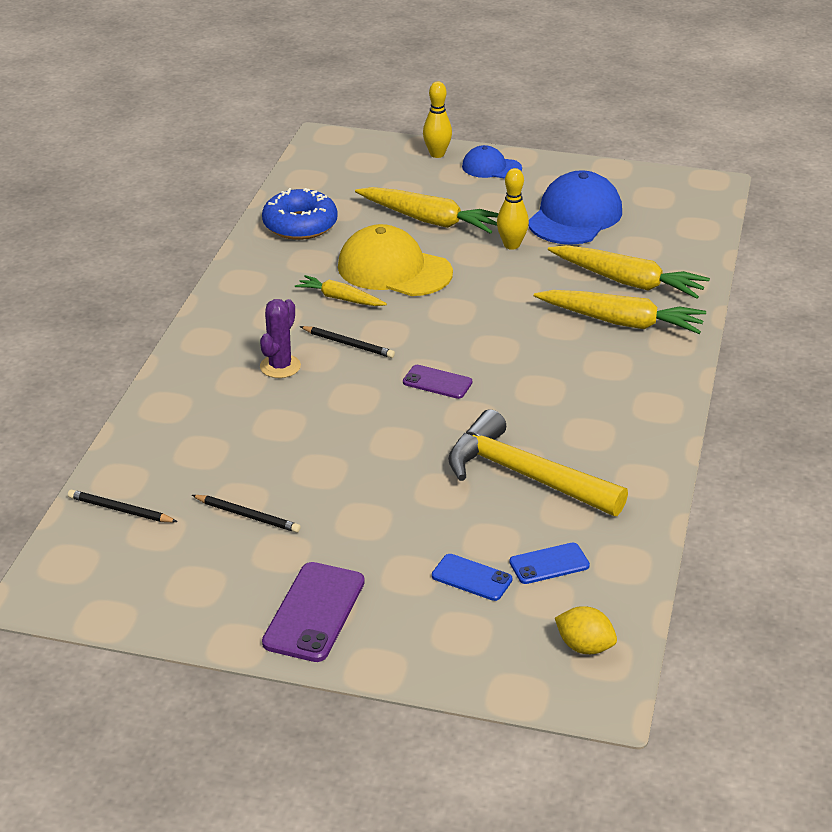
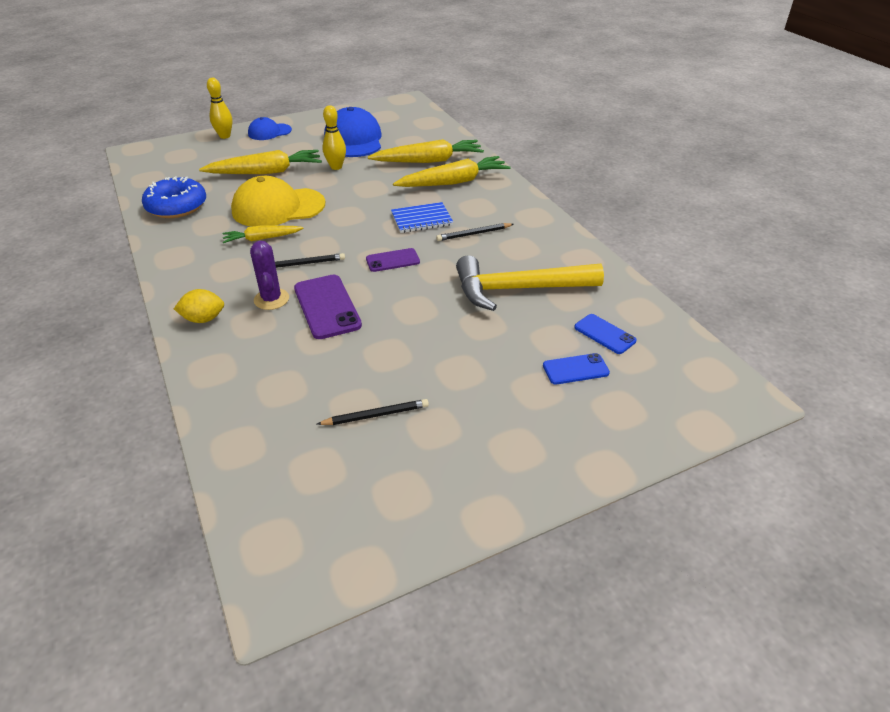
camera: 40 degrees left, 5 degrees up
(120, 510) = (267, 470): black pencil -> black pencil (474, 234)
(314, 612) = (512, 457): purple phone -> purple phone (327, 307)
(525, 351) = (421, 219): none -> blue notebook
(549, 564) = (604, 334): blue phone -> blue phone turned 75 degrees counterclockwise
(584, 647) = (693, 373): yellow lemon -> yellow lemon (203, 319)

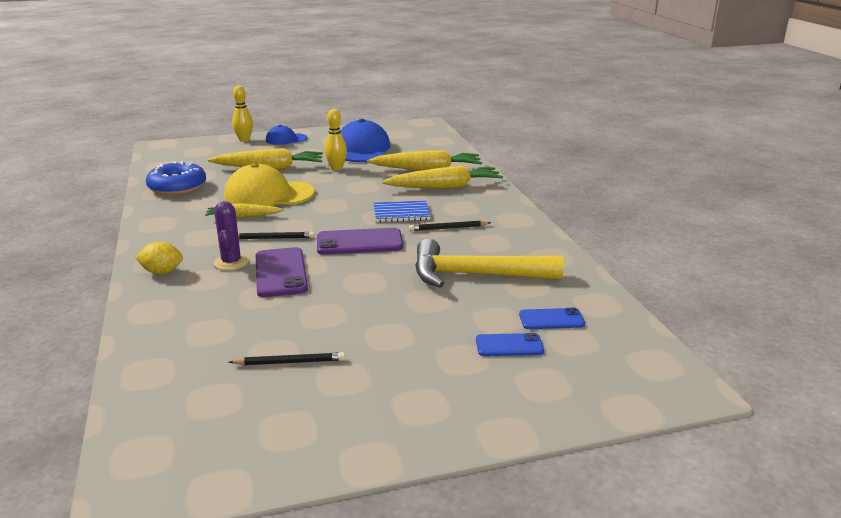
camera: 10 degrees right, 15 degrees down
(392, 260) = (359, 242): purple phone -> purple phone, size x1.66
(604, 334) = (551, 319): blue phone -> blue phone turned 60 degrees counterclockwise

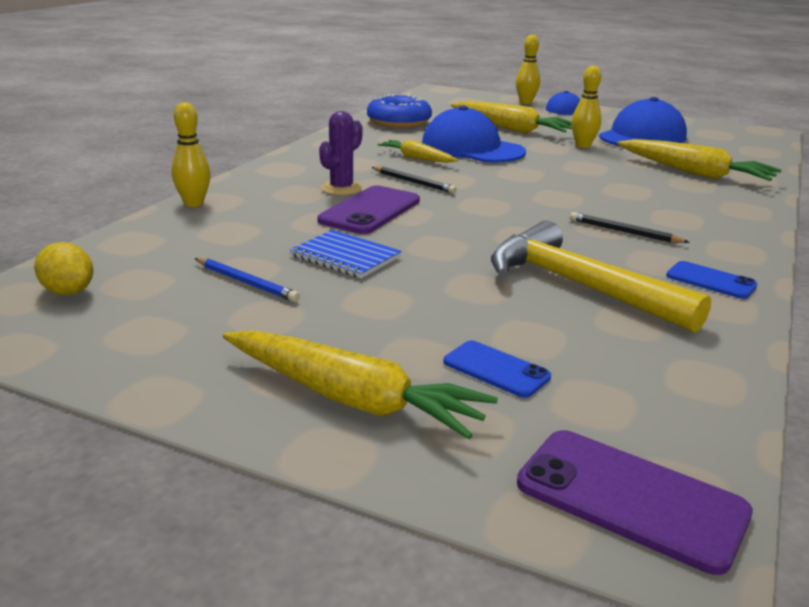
camera: 40 degrees right, 0 degrees up
(137, 320) = (194, 203): none -> yellow bowling pin
(162, 272) = (274, 177): yellow lemon -> yellow lemon (68, 292)
(269, 195) = (472, 148): yellow cap -> blue cap
(290, 362) = (246, 282): black pencil -> blue pencil
(359, 242) = (494, 212): purple phone -> purple phone (631, 498)
(401, 213) = (589, 202): blue notebook -> blue notebook (345, 257)
(445, 187) = (690, 194): yellow carrot -> yellow carrot (352, 399)
(551, 319) = (603, 368): blue phone -> blue phone (710, 281)

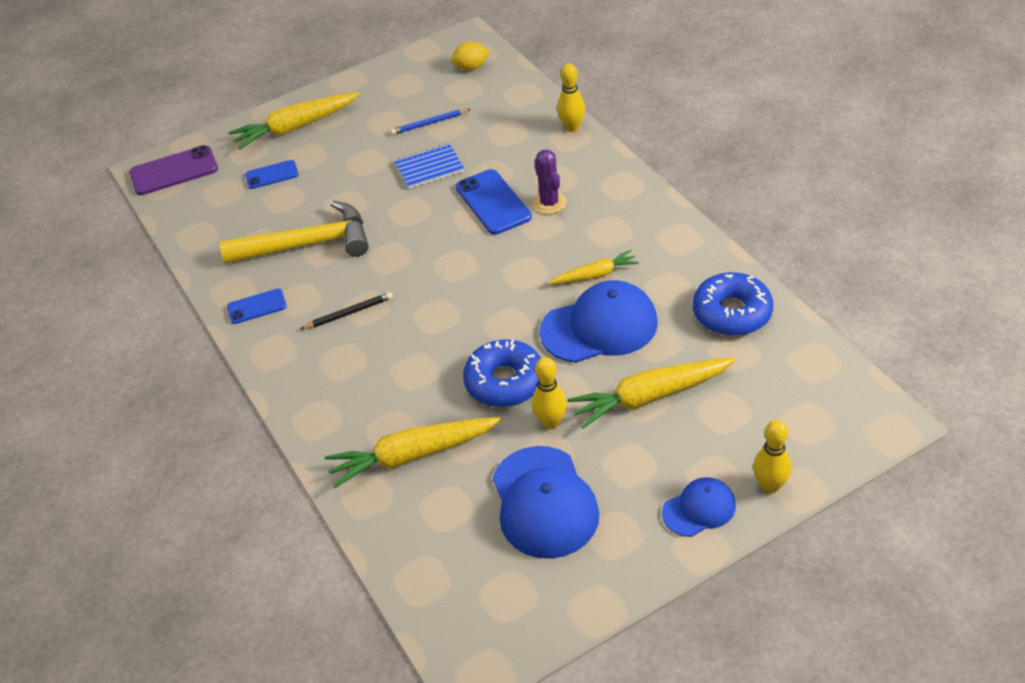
camera: 130 degrees right, 20 degrees up
(370, 211) = (493, 202): purple phone -> blue phone
(413, 182) = (534, 247): black pencil -> none
(576, 162) = (505, 382): none -> blue donut

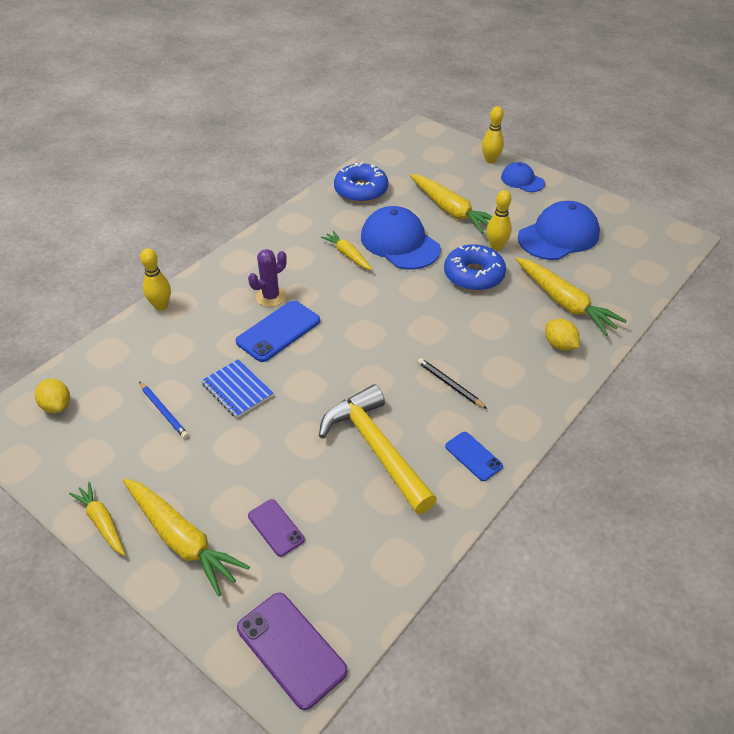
camera: 115 degrees left, 0 degrees up
(272, 175) = (276, 528): blue phone -> purple phone
(338, 90) = (102, 522): none -> yellow carrot
(349, 423) = (559, 345): none -> yellow lemon

